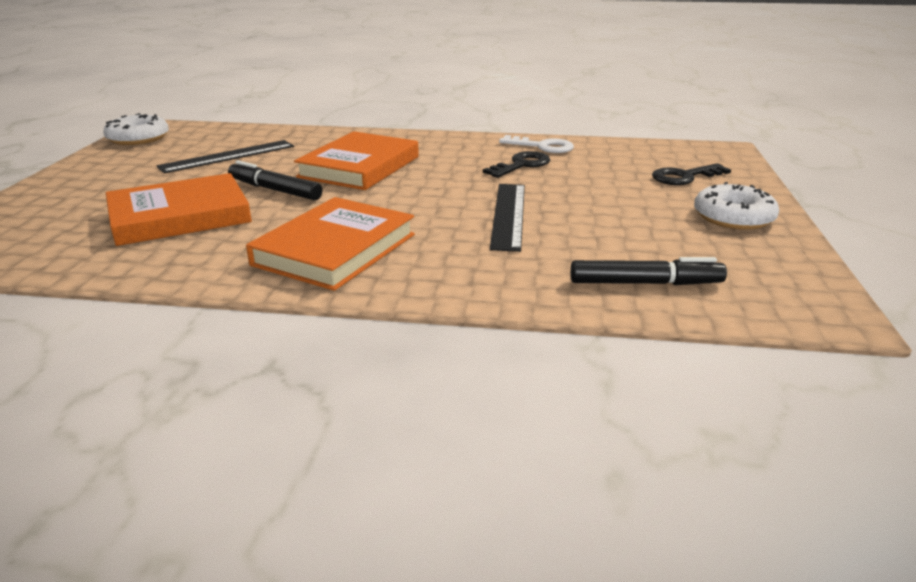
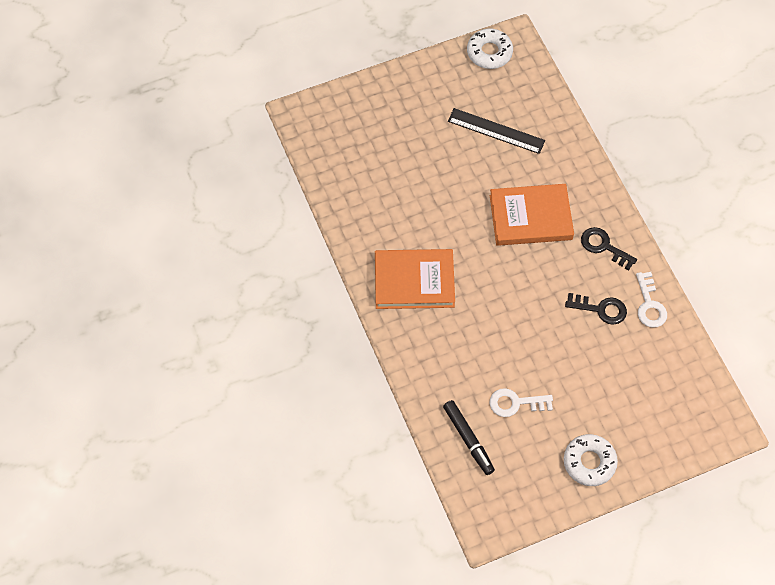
camera: 60 degrees right, 35 degrees up
(180, 216) = (402, 181): orange book -> none
(275, 190) = (464, 198): black marker -> none
(509, 215) = (511, 340): black ruler -> none
(608, 236) = (515, 403): none -> white key
(684, 177) = (646, 417): black key -> black key (603, 246)

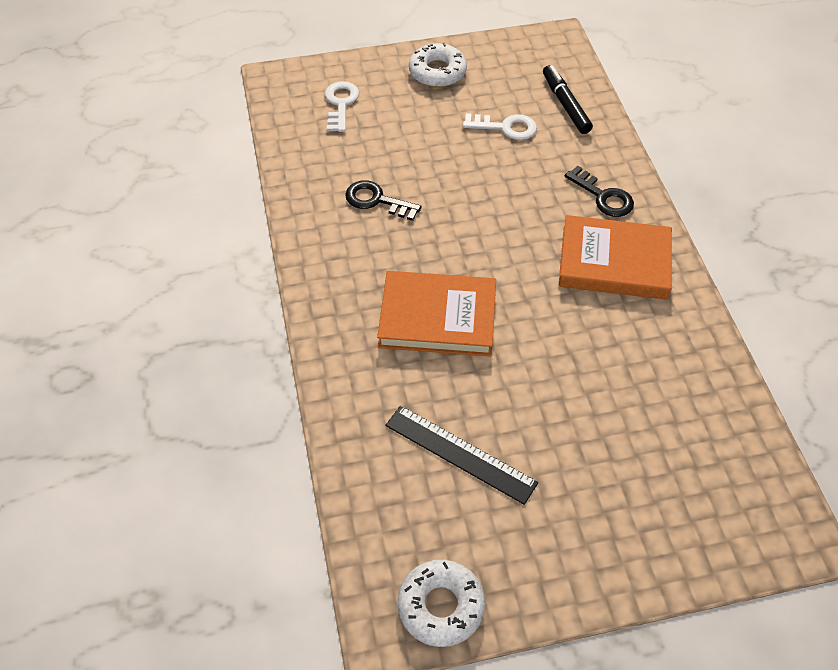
camera: 170 degrees left, 10 degrees down
(603, 246) = (347, 268): black key -> black key (603, 197)
(649, 305) = (314, 196): white key -> white key (340, 103)

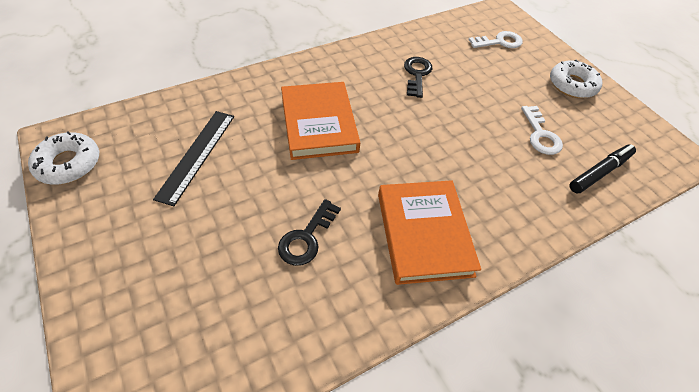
camera: 70 degrees right, 0 degrees up
(603, 197) = (501, 216): black key -> black key (306, 238)

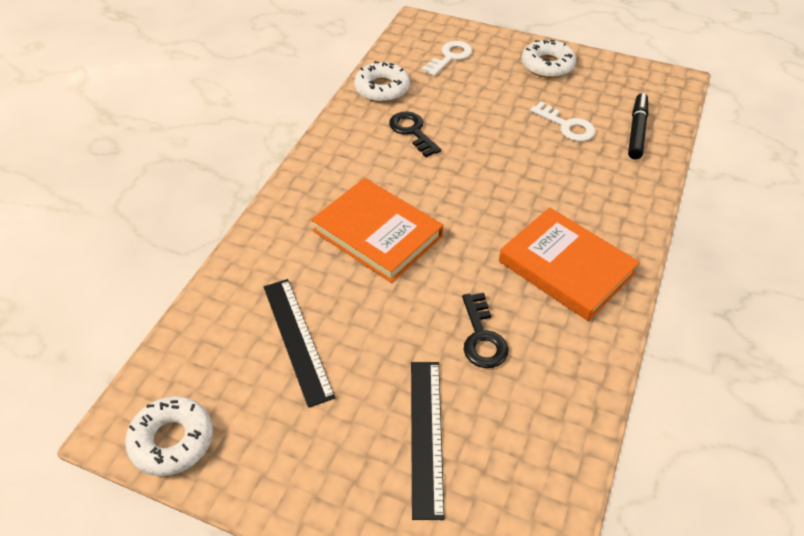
camera: 35 degrees left, 5 degrees down
(195, 274) = (426, 435): none -> black ruler
(427, 37) = (382, 89): none -> white donut

